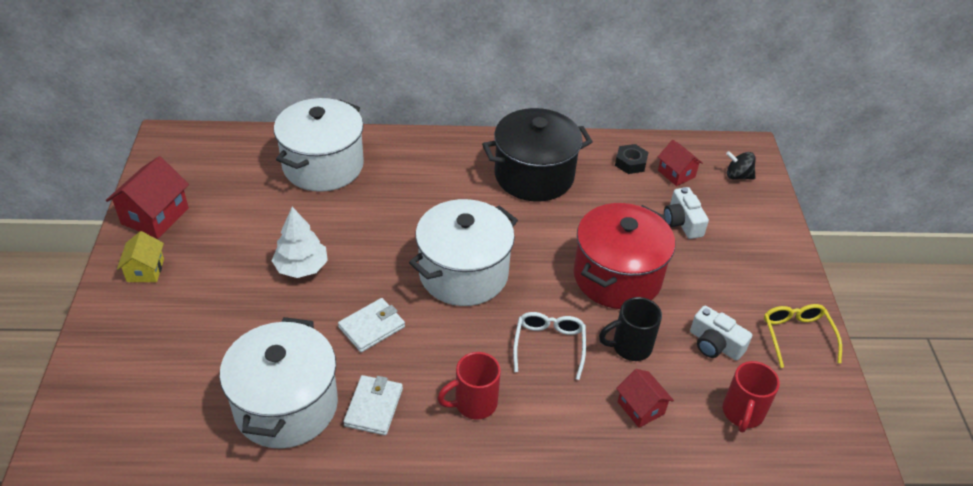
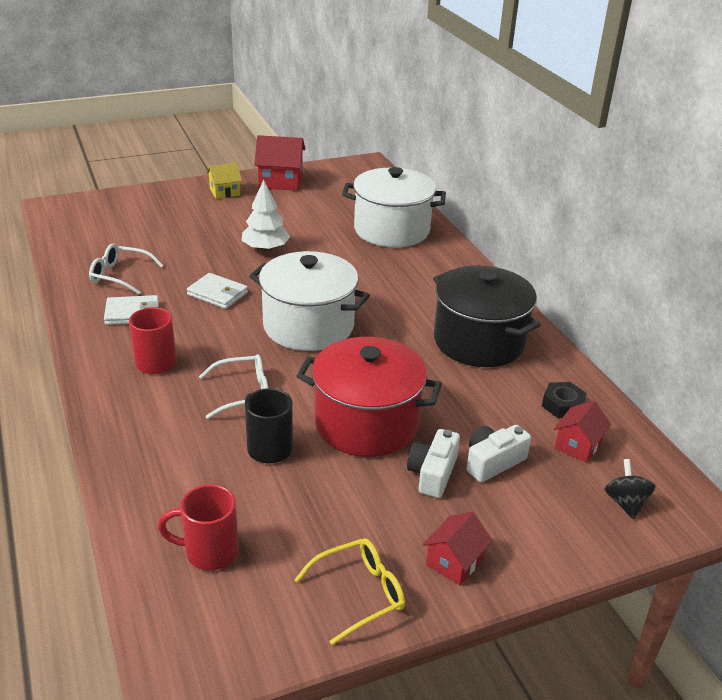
camera: 70 degrees right, 10 degrees down
(286, 405) = (120, 275): white pot -> white glasses
(641, 408) = (188, 468): red house -> red house (454, 562)
(715, 344) = (306, 515): white camera -> white camera (432, 473)

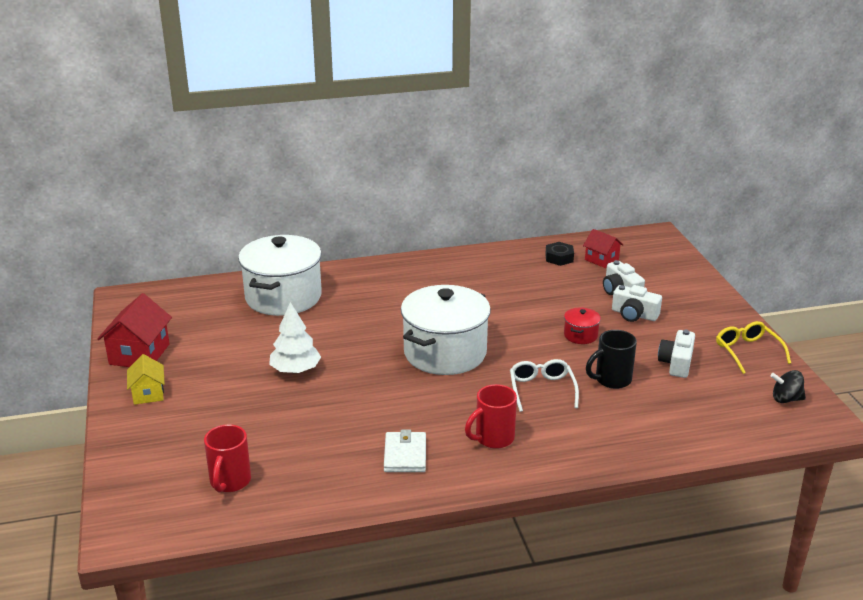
camera: 80 degrees left, 5 degrees down
(120, 275) = (325, 467): white glasses -> none
(209, 552) = (724, 409): red mug -> red mug (229, 482)
(217, 294) = (378, 401): white wallet -> none
(315, 510) = (676, 363): none -> white camera
(366, 423) = (580, 335): red pot -> red pot, size x0.42
(454, 562) = (714, 316): red house -> none
(479, 341) = (478, 278): black pot -> none
(625, 503) = (654, 254): black spinning top -> black spinning top (786, 399)

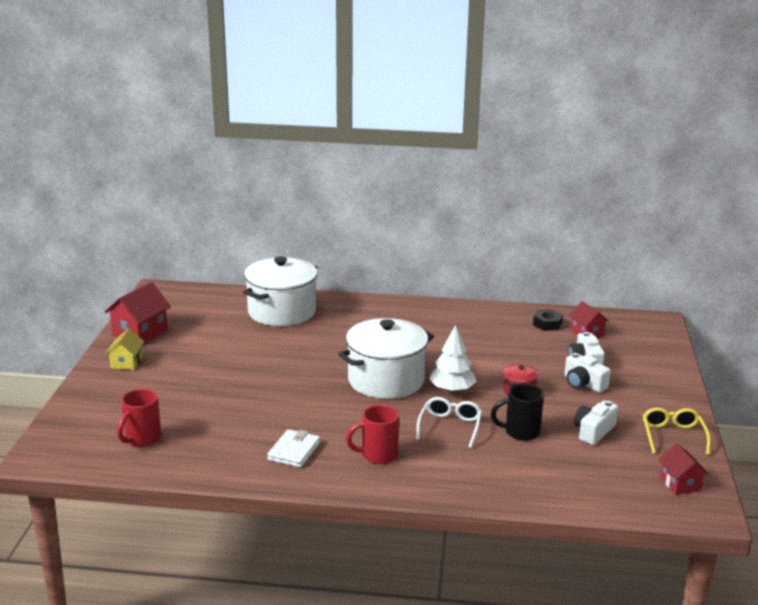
camera: 20 degrees right, 5 degrees down
(295, 370) = (252, 369): white tree -> white tree (452, 390)
(786, 399) = (680, 484): black spinning top -> red house

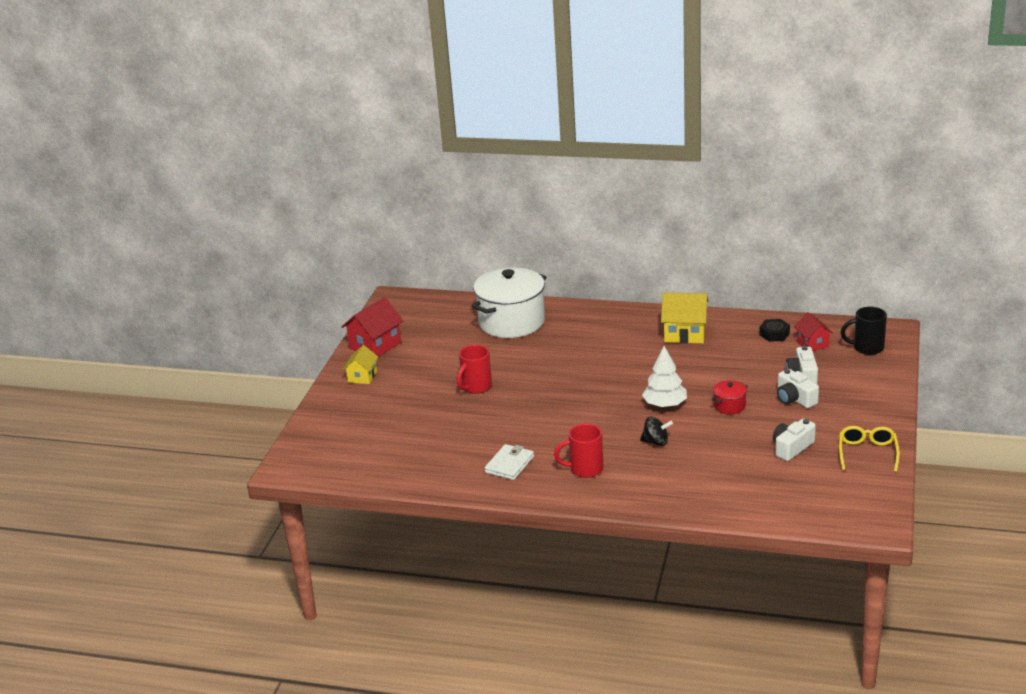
camera: 10 degrees right, 5 degrees up
(142, 439) = (375, 452): red mug -> red mug (476, 387)
(386, 380) = (603, 395): white pot -> none
(450, 427) = (656, 442): white glasses -> black spinning top
(459, 323) = (685, 333): none -> yellow house
(520, 432) = (721, 448): black mug -> black mug (867, 348)
(680, 484) = (860, 499): red house -> none

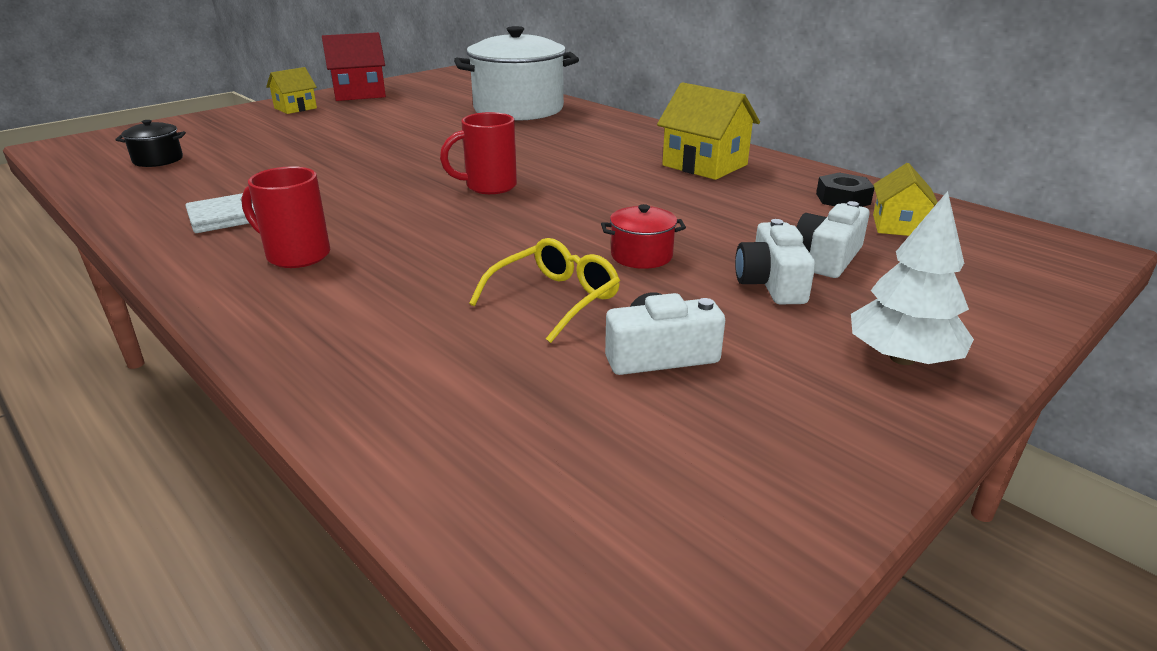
camera: 30 degrees right, 0 degrees up
(379, 451) = (158, 160): none -> black pot
(476, 387) = (370, 142): red mug -> red mug (488, 186)
(656, 442) = (452, 260): black spinning top -> none
(665, 405) = (547, 223): white tree -> white tree (902, 358)
(812, 344) = (898, 226): red house -> yellow house
(867, 348) = (1003, 259): black mug -> none
(867, 453) = (817, 434): yellow glasses -> yellow glasses (555, 299)

